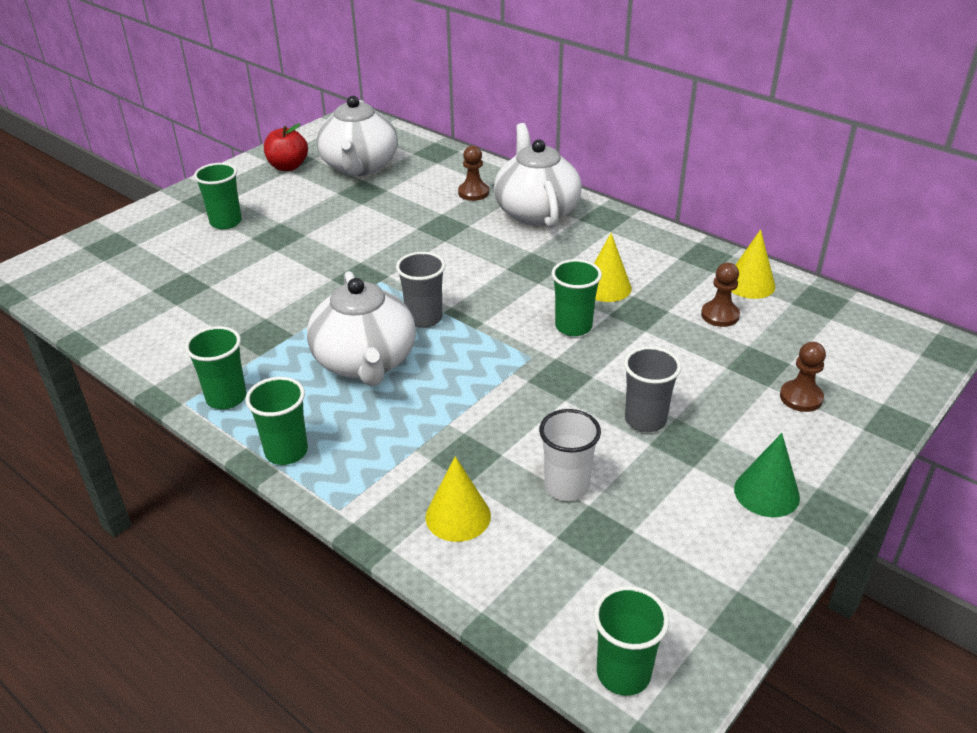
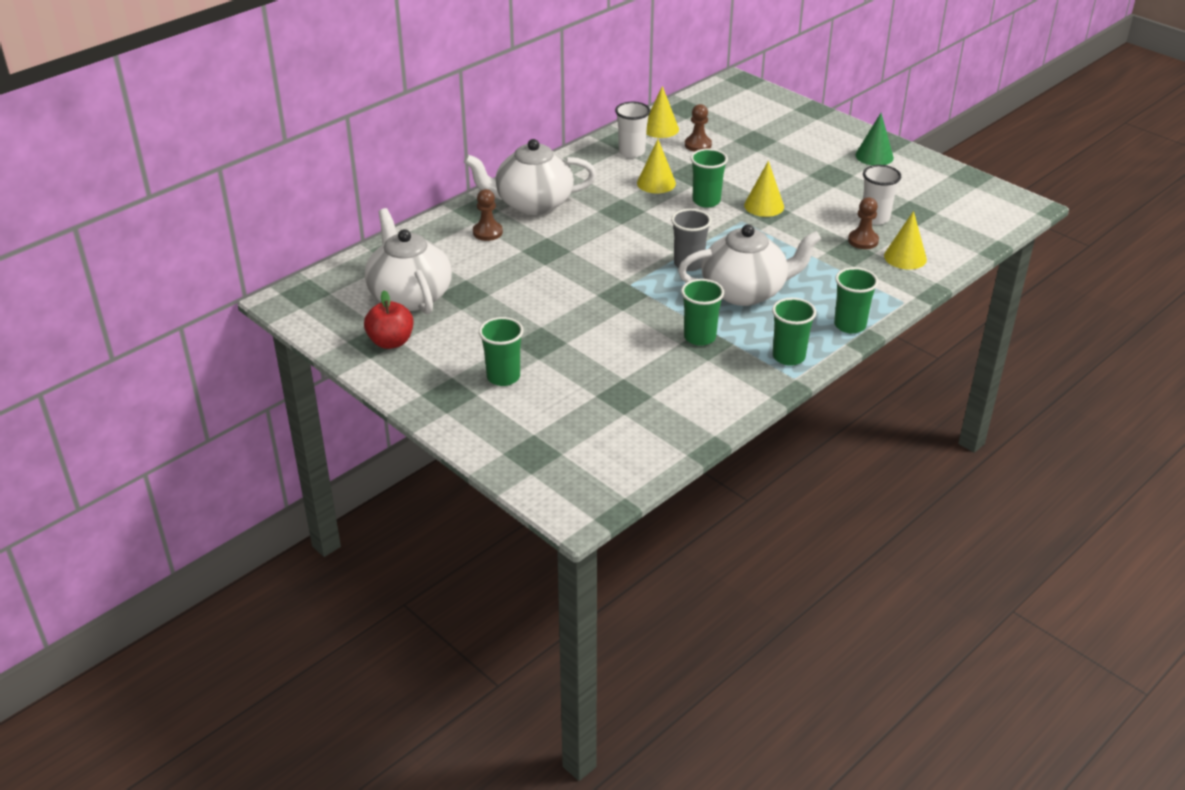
camera: 85 degrees left, 0 degrees up
(359, 167) = (409, 295): white teapot -> white teapot turned 120 degrees counterclockwise
(574, 375) = (764, 206): none -> yellow cone
(623, 673) = (1010, 214): green cup -> green cup (699, 337)
(645, 420) = (811, 185): grey cup -> none
(677, 266) = (631, 152): none -> white cup
(801, 397) = (788, 132): brown pawn -> brown pawn (863, 241)

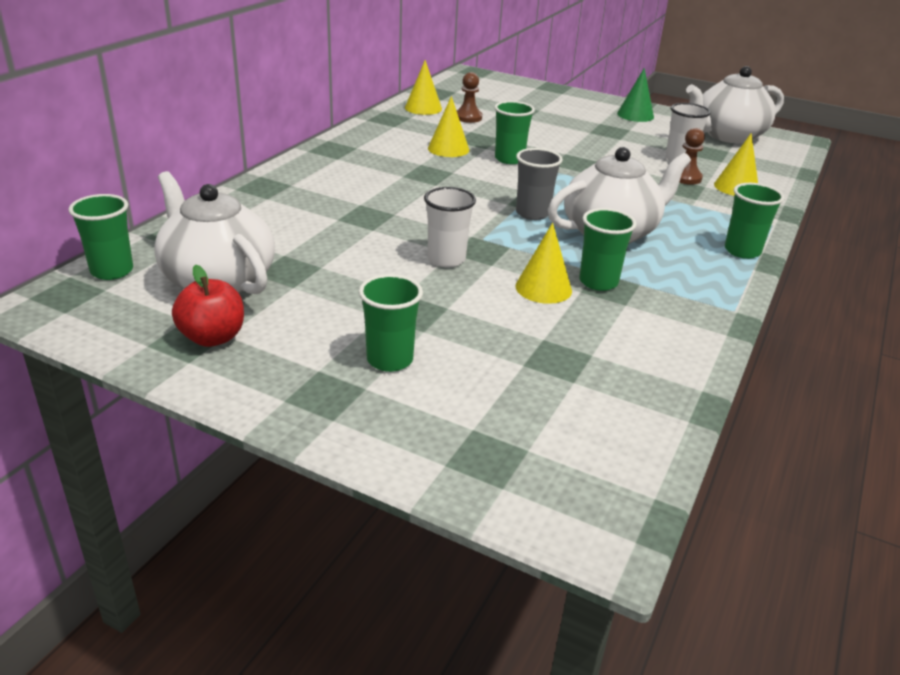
camera: 20 degrees left, 5 degrees down
(487, 232) = (288, 206): brown pawn -> none
(532, 203) = (326, 175): white teapot -> white teapot (727, 136)
(631, 152) = (406, 127): white cup -> white cup (446, 259)
(764, 206) = (568, 158): yellow cone -> yellow cone (543, 288)
(788, 357) = (709, 289): green cup -> green cup (112, 271)

